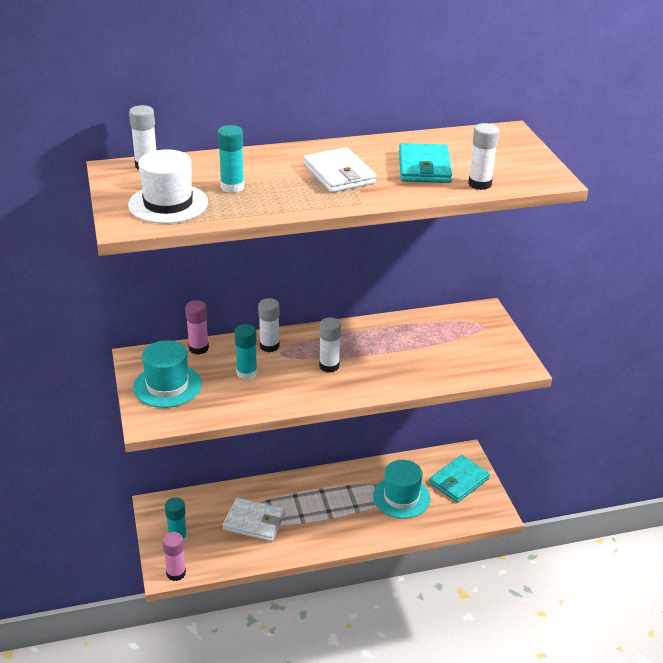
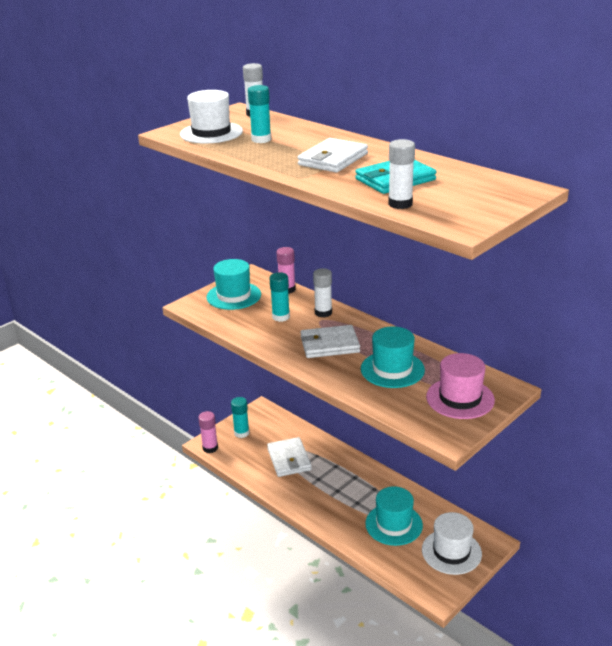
camera: 60 degrees right, 5 degrees down
(329, 366) = (329, 345): white glue stick -> white wallet
(404, 351) = (392, 369): none -> turquoise hat
(459, 481) = (451, 552): turquoise wallet -> white hat
(477, 338) = (460, 398): none -> pink hat

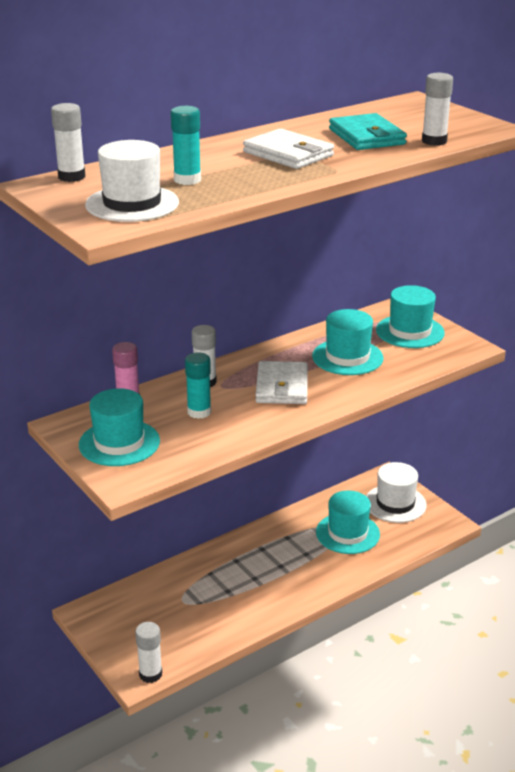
camera: 80 degrees left, 0 degrees up
(210, 448) = (150, 674): pink glue stick -> white glue stick
(241, 433) = (131, 638): turquoise glue stick -> none
(289, 459) = (207, 598): white wallet -> none
(460, 398) = (410, 331): pink hat -> turquoise hat

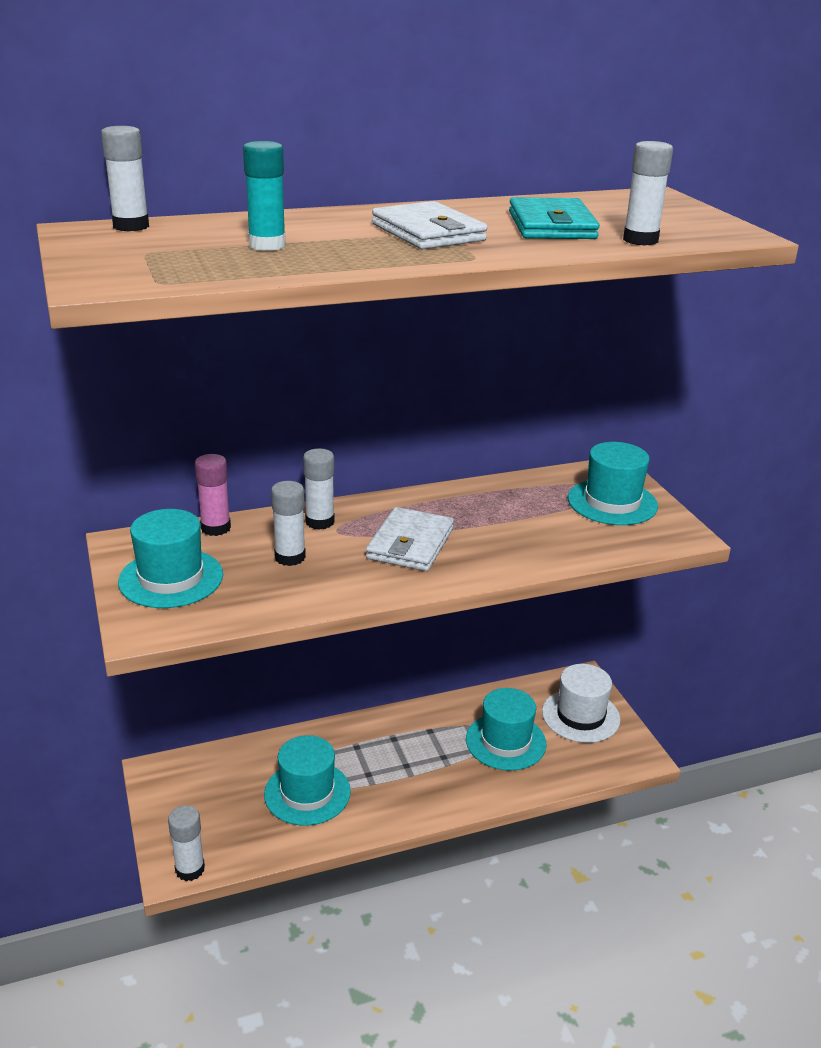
camera: 15 degrees right, 0 degrees up
(132, 204) = (167, 262): white hat -> none
(199, 412) = (290, 557): turquoise glue stick -> white glue stick
(347, 357) = (514, 521): turquoise hat -> turquoise hat (307, 793)

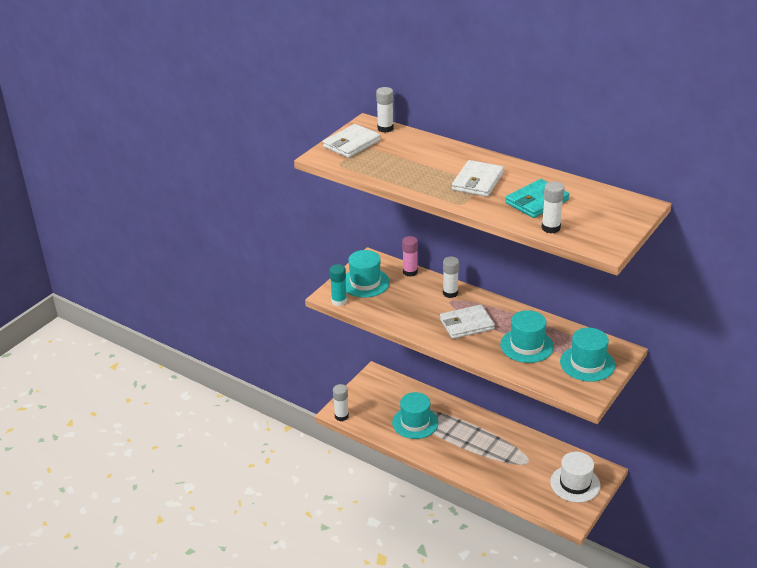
camera: 55 degrees right, 5 degrees up
(116, 255) = (351, 144): none -> white wallet
(267, 245) = (406, 161): turquoise glue stick -> turquoise glue stick (339, 301)
(290, 557) = (415, 300): white glue stick -> none
(505, 741) = (522, 466): turquoise hat -> turquoise hat (526, 345)

